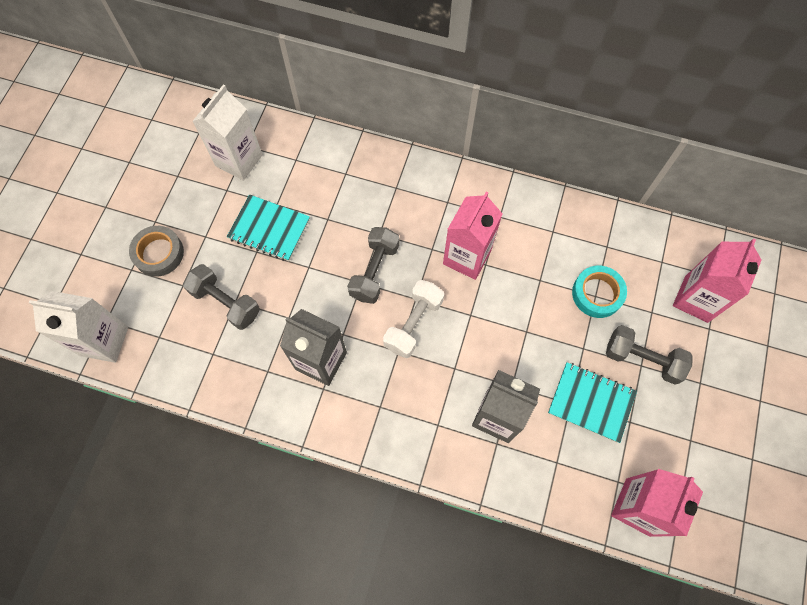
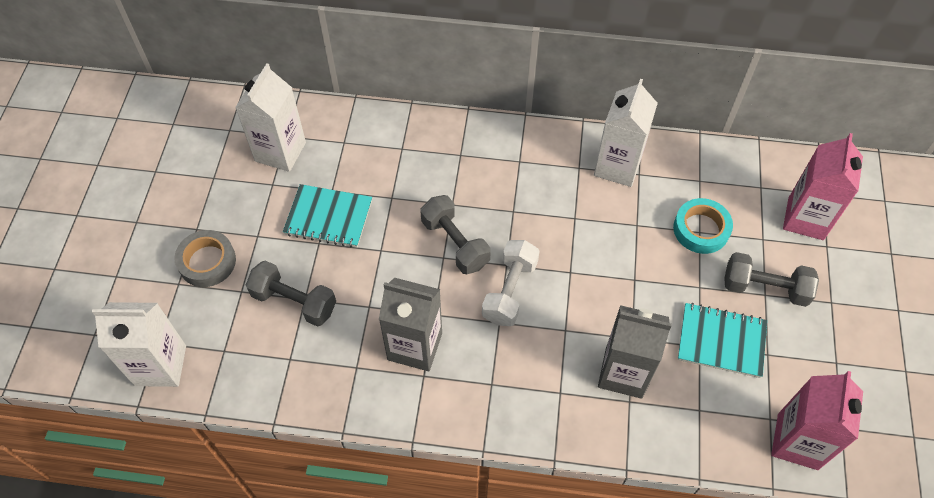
camera: 10 degrees left, 10 degrees down
(374, 271) = (455, 243): grey dumbbell -> grey dumbbell turned 45 degrees counterclockwise
(467, 257) = (553, 213): pink carton -> none
(535, 221) = (617, 166): none -> white carton

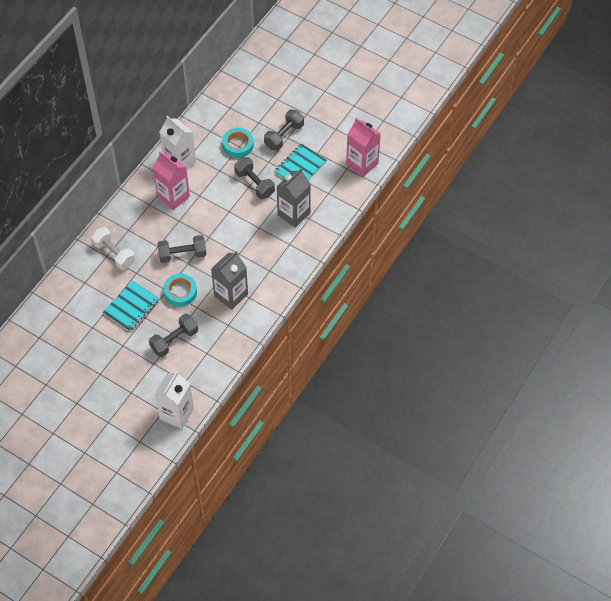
camera: 65 degrees left, 0 degrees up
(207, 262) = (125, 374): grey tape -> none
(280, 152) = (71, 316): white carton -> none
(386, 271) = (180, 292): none -> turquoise tape
(509, 291) = (224, 242): white dumbbell -> white dumbbell (114, 254)
(644, 286) = (254, 184): none -> grey dumbbell
(805, 218) = (258, 99): pink carton -> pink carton (173, 196)

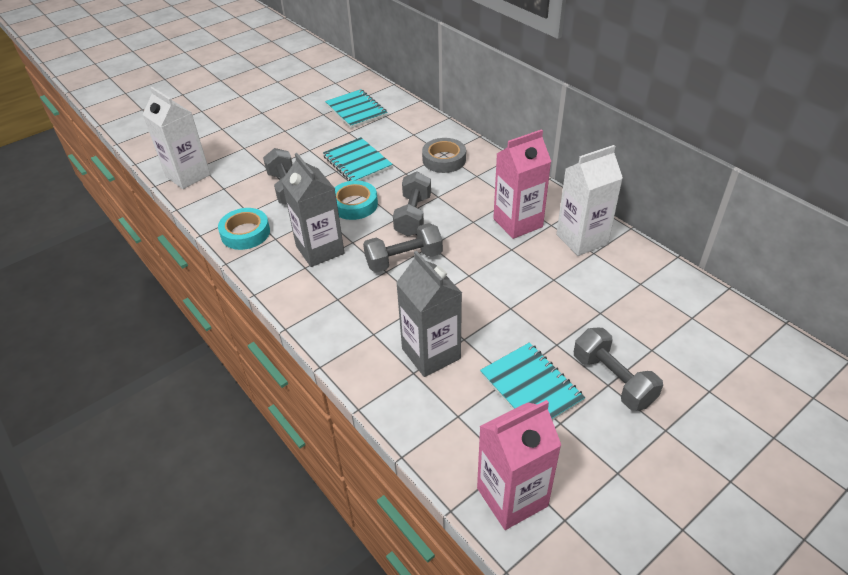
camera: 110 degrees right, 15 degrees down
(58, 333) = (356, 110): none -> turquoise notebook
(114, 254) = (444, 160): white dumbbell -> grey tape
(238, 145) = (603, 312): turquoise tape -> turquoise tape (245, 233)
(254, 184) = (513, 316): grey dumbbell -> grey dumbbell (404, 260)

